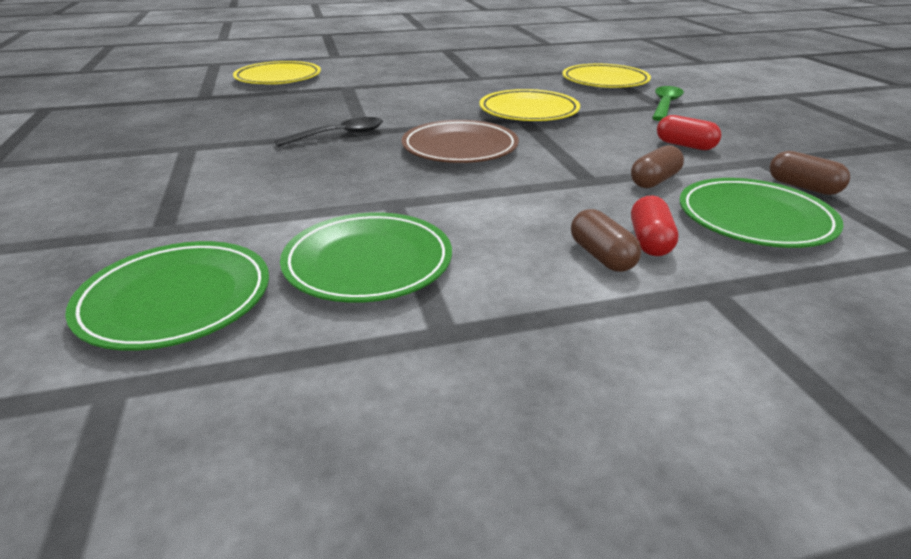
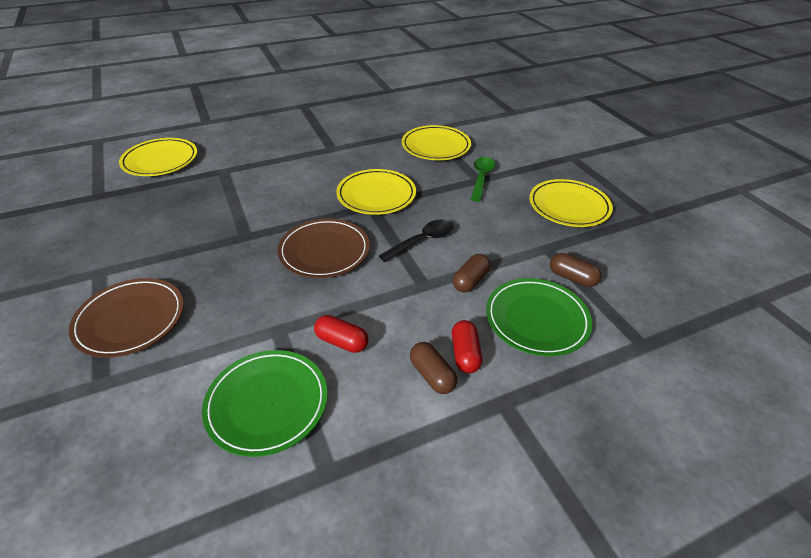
camera: 10 degrees left, 10 degrees up
(176, 299) = (129, 465): green plate -> none
(213, 183) = (130, 320): none -> brown plate
(339, 135) = (225, 244): black spoon -> black spoon (422, 241)
(685, 145) = (494, 233): red capsule -> red capsule (342, 342)
(788, 131) = (569, 206): none -> yellow plate

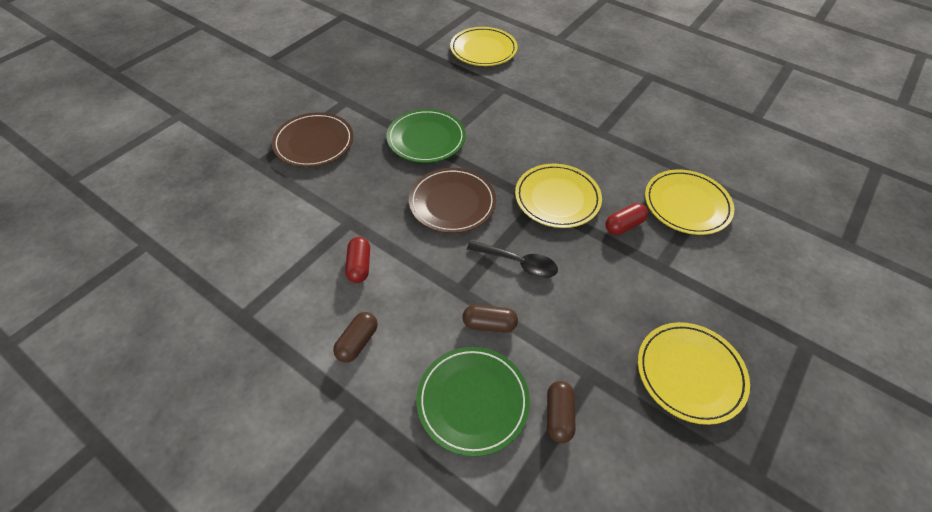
camera: 60 degrees right, 10 degrees up
(267, 403) = (281, 253): green plate -> green plate (426, 139)
(465, 354) = (394, 357): red capsule -> red capsule (624, 225)
(481, 178) = (665, 268): green spoon -> none

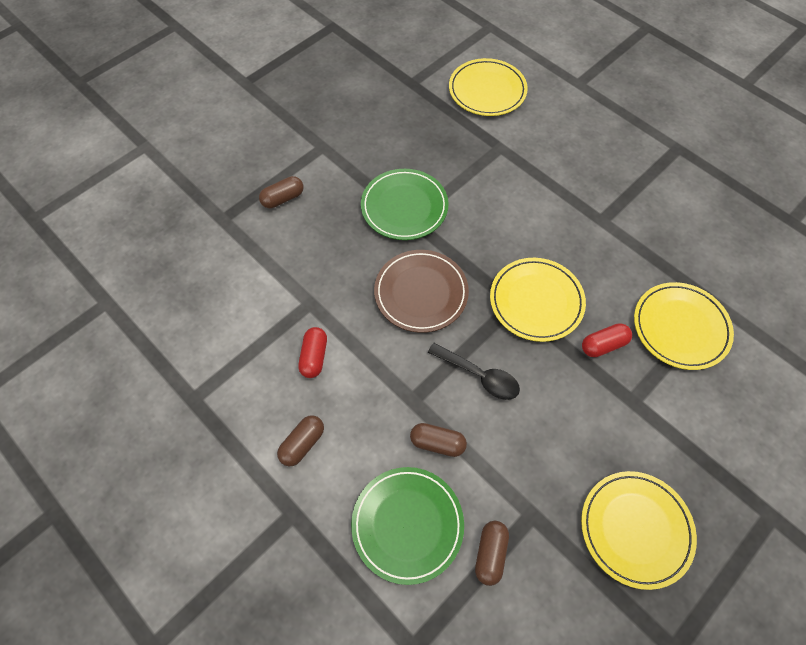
camera: 10 degrees right, 10 degrees up
(314, 143) = (283, 198): brown plate -> brown capsule

